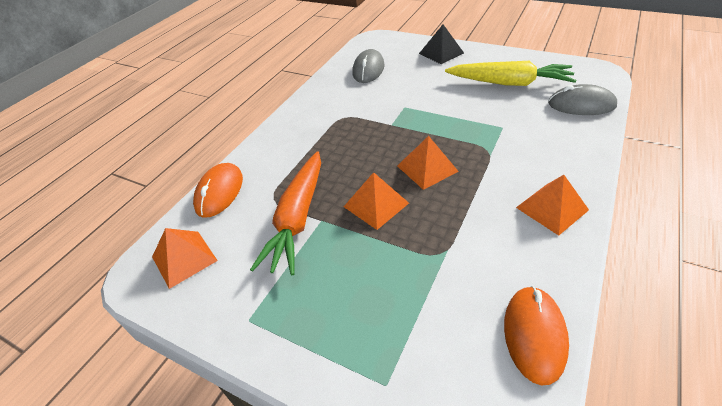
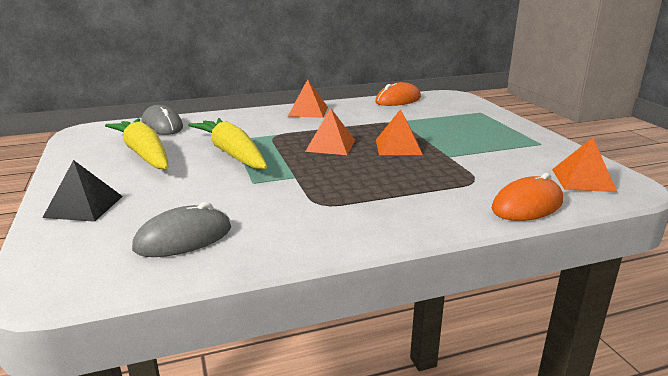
camera: 140 degrees left, 20 degrees down
(297, 218) = (465, 163): orange carrot -> none
(467, 116) = (232, 153): none -> yellow carrot

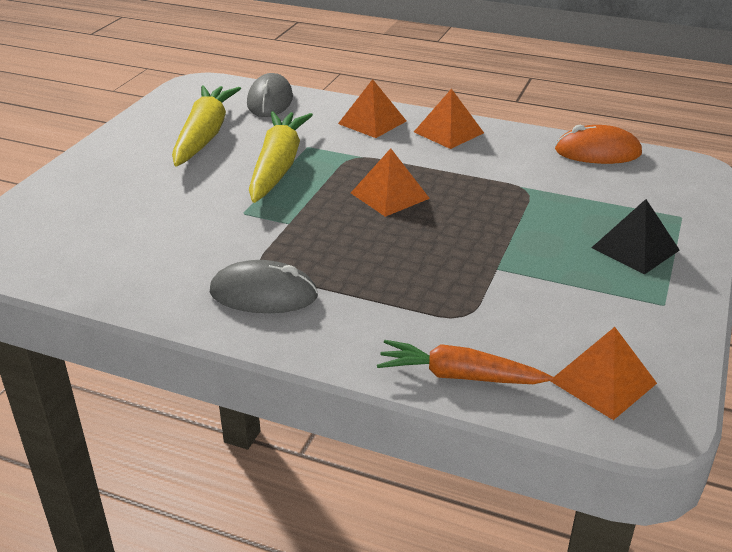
camera: 40 degrees right, 10 degrees up
(84, 206) = (86, 181): black pyramid -> black pyramid (635, 249)
(183, 238) = (106, 250): grey mouse -> grey mouse (263, 294)
(398, 147) = (461, 229): orange pyramid -> orange pyramid (372, 122)
(527, 205) = (459, 376): orange mouse -> orange carrot

